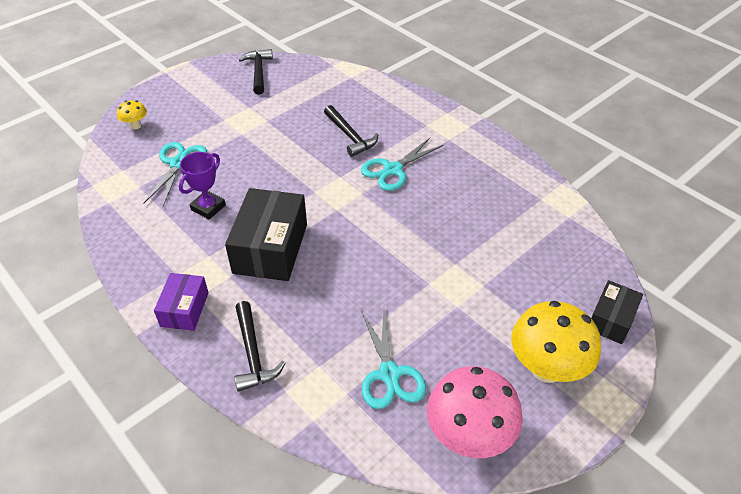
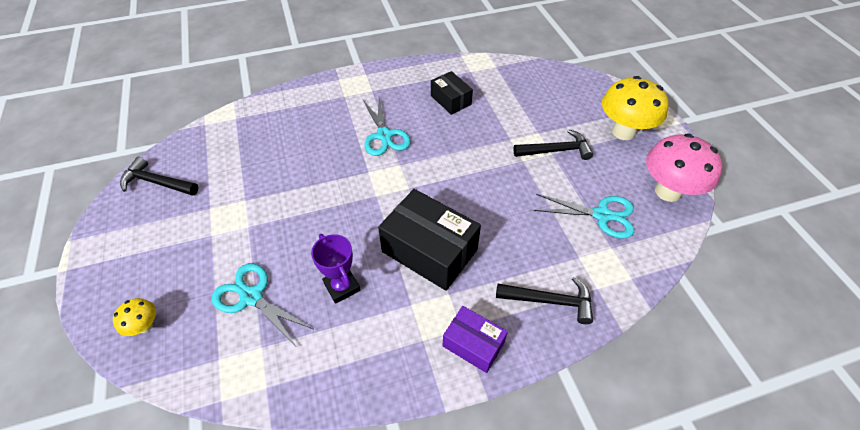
camera: 65 degrees left, 5 degrees up
(350, 136) = (320, 147): black hammer -> black hammer (556, 151)
(611, 319) = (594, 87): black box -> black box (451, 100)

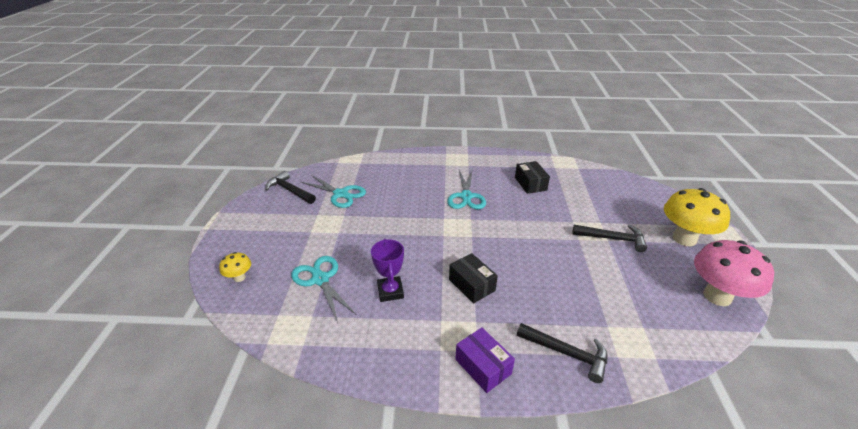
camera: 20 degrees right, 15 degrees down
(429, 250) = (471, 285): black box -> black box, size x0.57
(602, 215) = (641, 298): turquoise scissors -> turquoise scissors (341, 194)

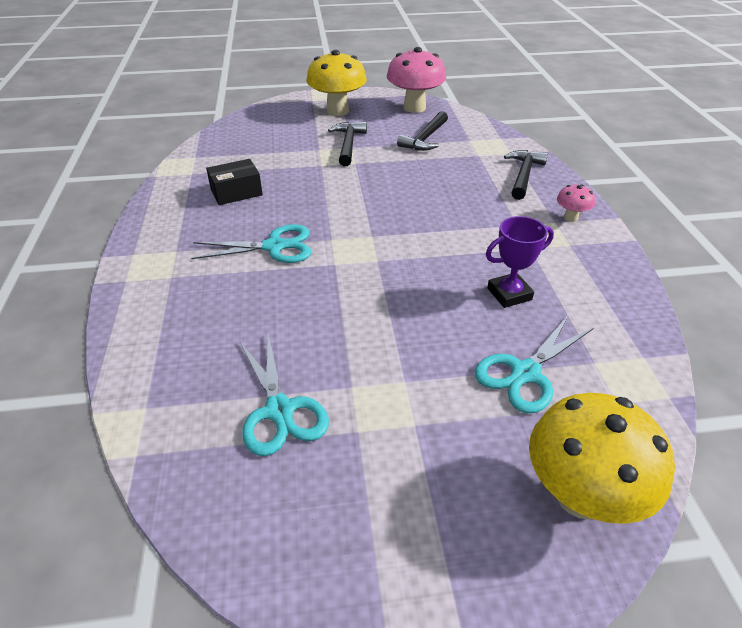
camera: 100 degrees left, 5 degrees up
(239, 277) = (580, 496): yellow mushroom -> yellow mushroom, size x2.12
(290, 190) = (272, 521): black hammer -> black hammer (425, 138)
(341, 194) = (279, 410): turquoise scissors -> turquoise scissors turned 135 degrees clockwise
(471, 285) = (464, 230): black box -> none
(483, 366) = (570, 217): purple box -> pink mushroom

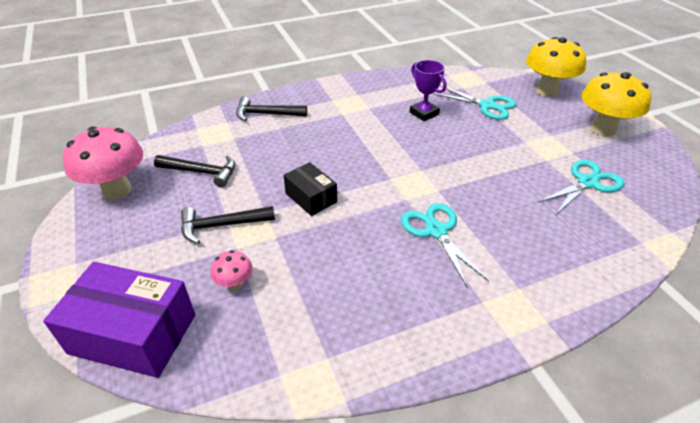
camera: 105 degrees left, 0 degrees up
(236, 192) = (357, 291): black box -> black box (311, 197)
(266, 116) = (133, 334): none -> purple box
(337, 111) = (121, 256): yellow mushroom -> yellow mushroom (603, 129)
(570, 217) = (324, 94): pink mushroom -> pink mushroom (235, 284)

